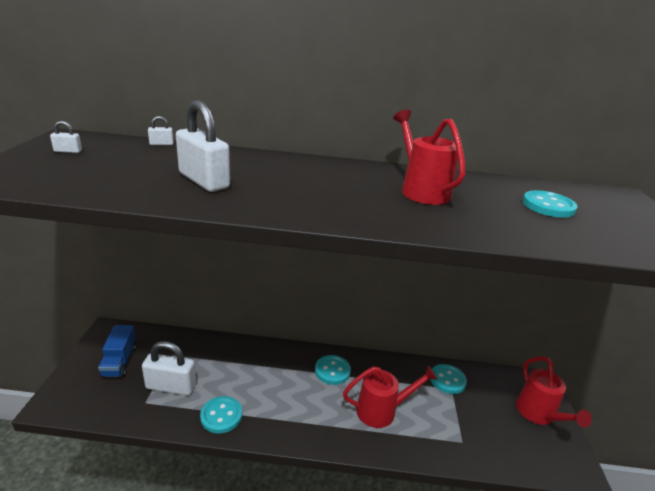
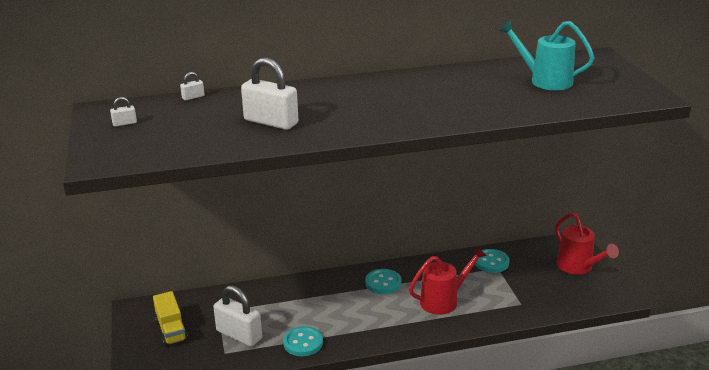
camera: 15 degrees left, 0 degrees up
(119, 361) = (171, 330): blue truck -> yellow truck
(171, 386) = (239, 335): white padlock -> white padlock turned 45 degrees clockwise
(421, 190) = (444, 89): red watering can -> none
(548, 206) = (544, 80): turquoise button -> turquoise watering can

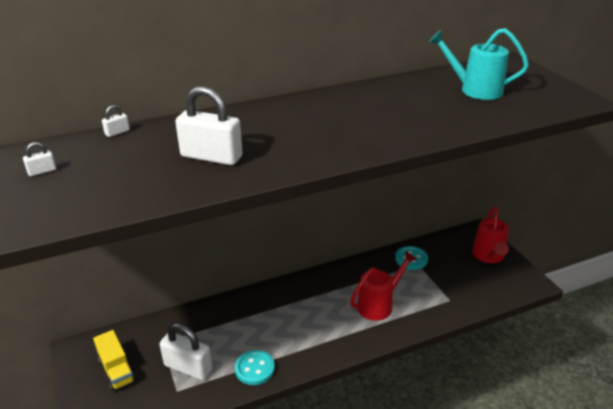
camera: 10 degrees left, 5 degrees up
(383, 283) = (318, 291): turquoise button -> none
(578, 267) = (488, 256): red watering can -> red watering can turned 45 degrees clockwise

